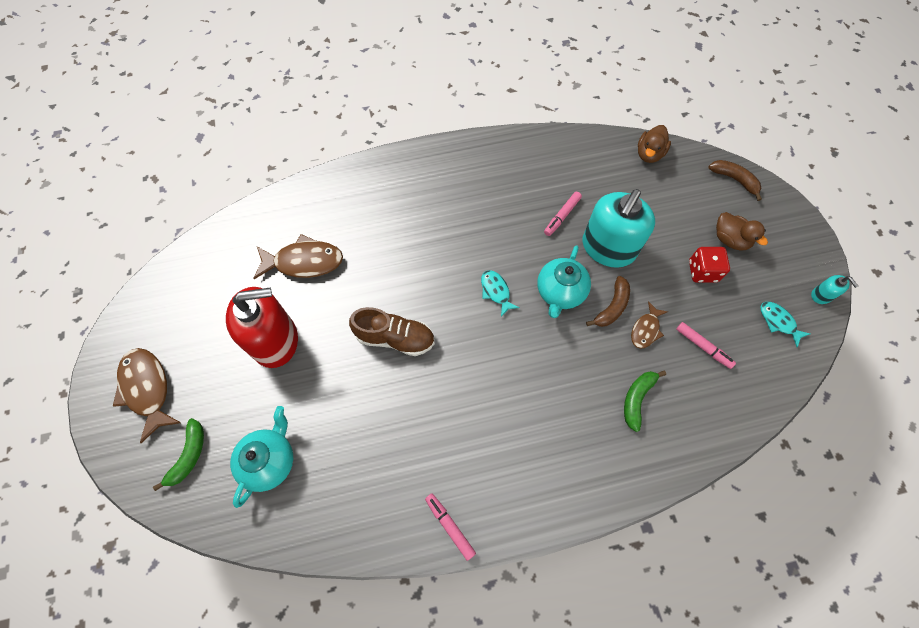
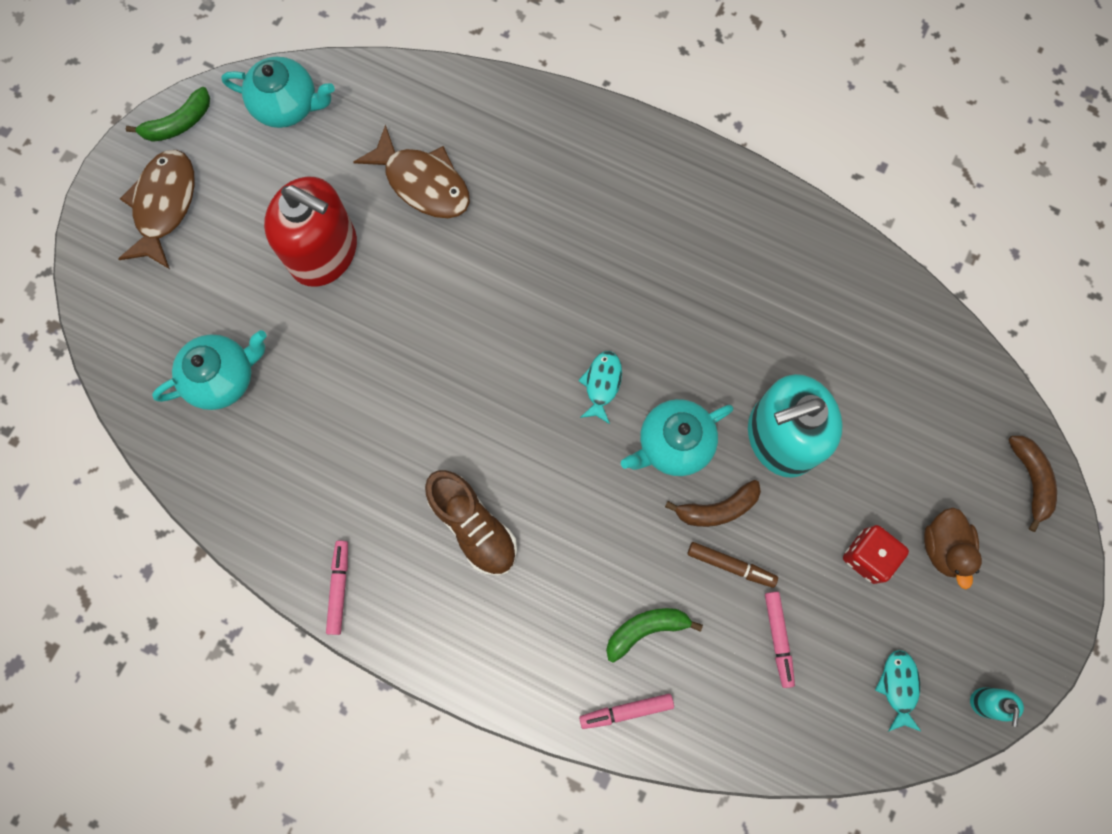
camera: 40 degrees right, 10 degrees up
(185, 278) = (287, 106): none -> turquoise teapot
(189, 456) = (154, 309): green banana -> green banana (179, 123)
(395, 338) = (447, 349): brown shoe -> brown shoe (473, 526)
(562, 216) = (762, 355): pink marker -> pink marker (626, 711)
(645, 330) = (730, 565): brown fish -> brown marker
(649, 154) = (952, 360): brown duck -> none

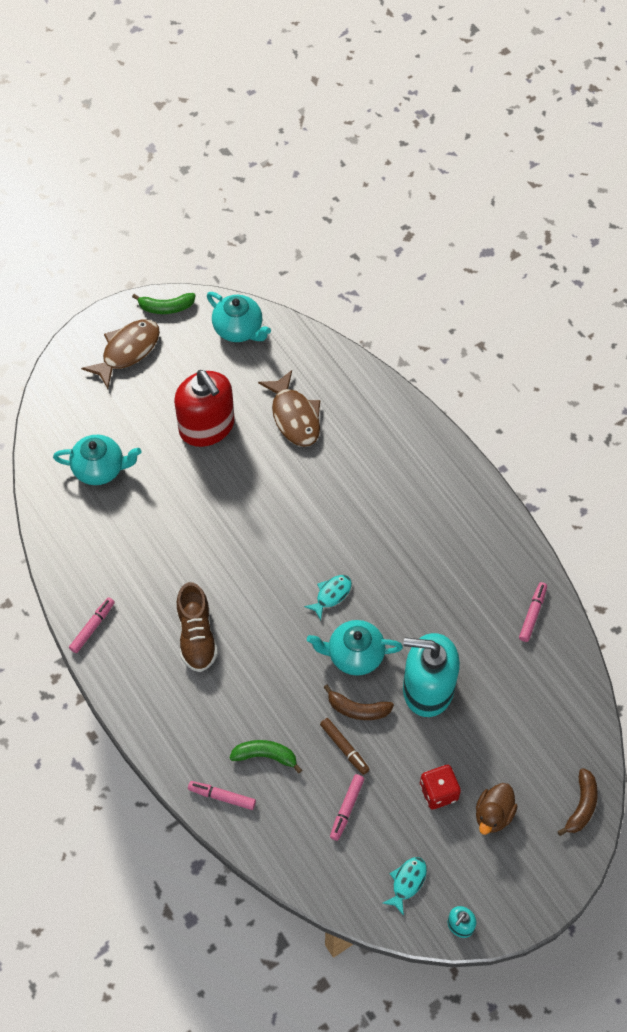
camera: 30 degrees right, 15 degrees down
(842, 280) = (532, 614): none -> pink marker

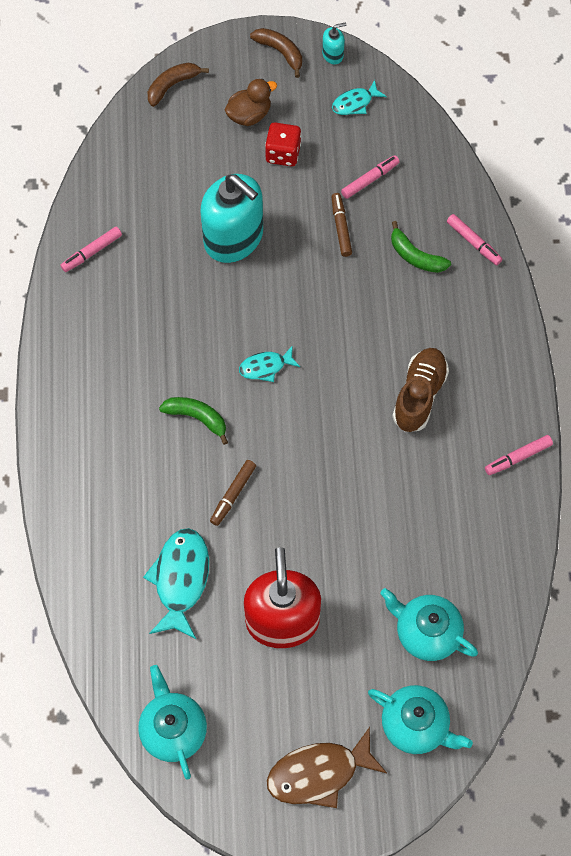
camera: 150 degrees left, 5 degrees up
(166, 307) = (240, 811): green banana -> green banana (197, 418)
(294, 416) = (180, 580): brown fish -> turquoise fish
(295, 489) = (233, 494): none -> brown marker
(354, 655) = (280, 300): turquoise teapot -> turquoise teapot (416, 725)
(357, 709) = (308, 253): brown banana -> brown banana (280, 52)

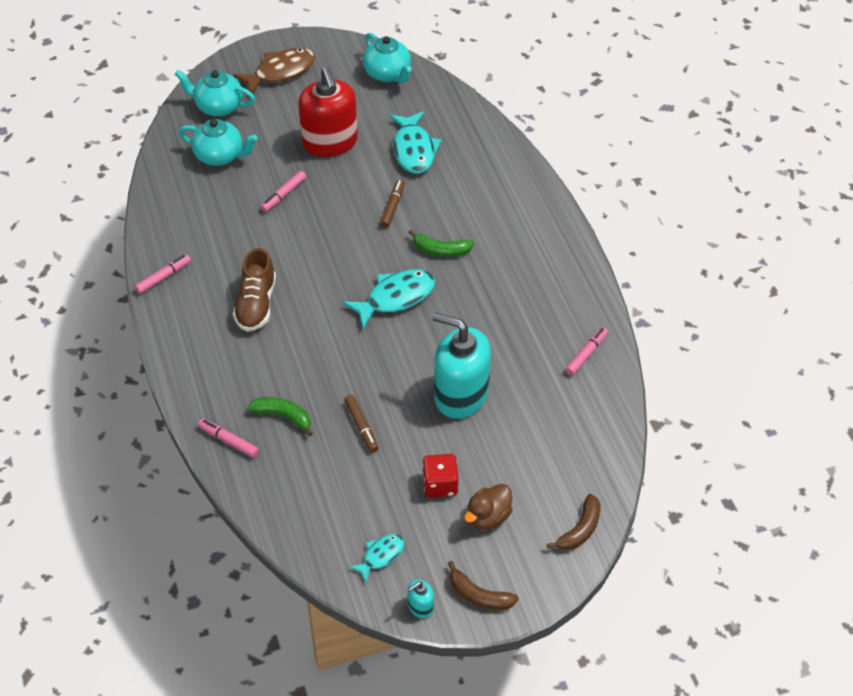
camera: 165 degrees right, 15 degrees down
(265, 367) = (396, 298): turquoise fish -> turquoise fish, size x1.76
(370, 180) = (344, 478): pink marker -> pink marker (283, 195)

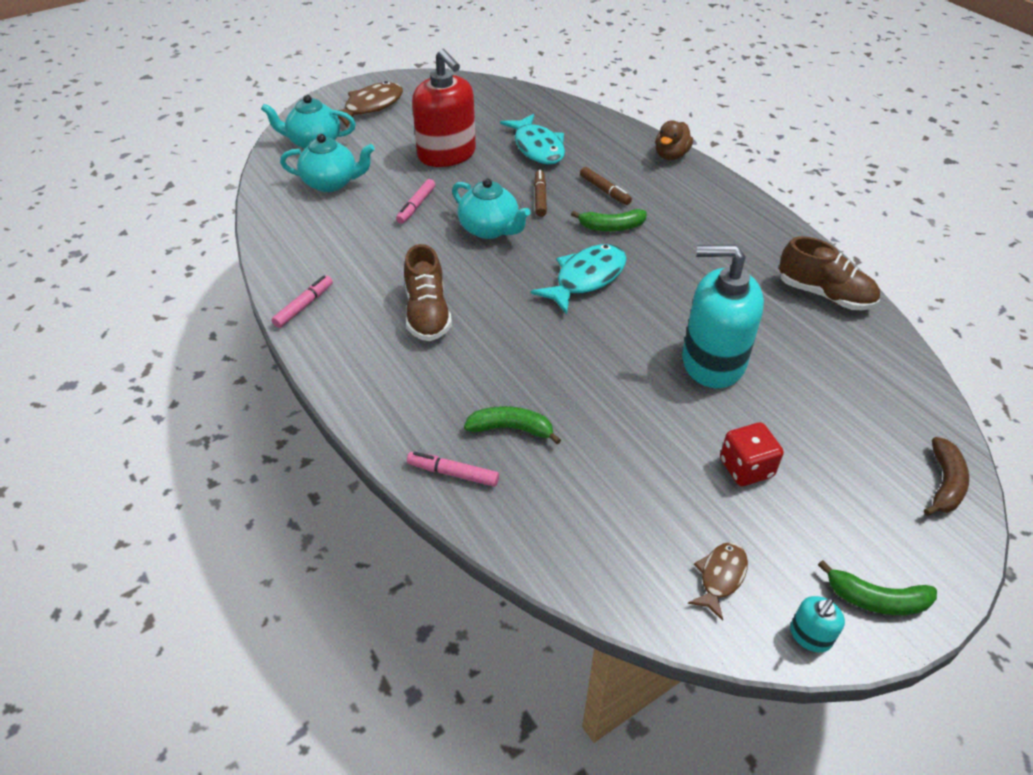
camera: 15 degrees left, 5 degrees down
(361, 426) = (614, 420): brown marker -> brown marker (604, 191)
(381, 556) = (720, 577): turquoise fish -> brown fish
(388, 74) = (481, 94): turquoise teapot -> turquoise teapot (490, 229)
(479, 595) = (876, 599): brown banana -> green banana
(488, 517) = (826, 494): brown duck -> brown duck (671, 155)
(586, 354) = (824, 294): pink marker -> brown shoe

